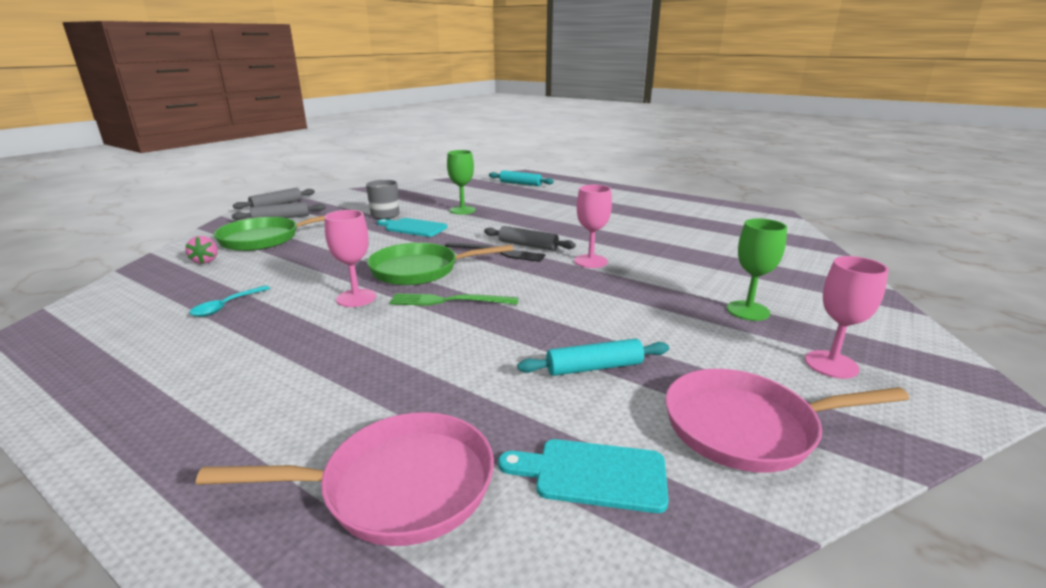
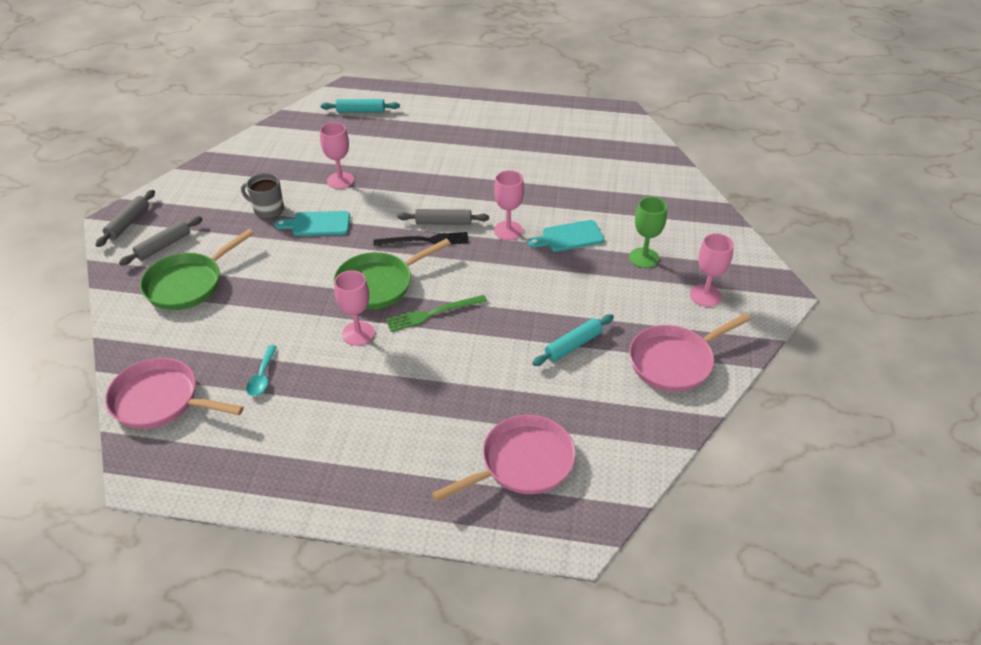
camera: 25 degrees left, 20 degrees up
(121, 300) = (161, 400): none -> pink pan
(206, 261) = (170, 331): pink strawberry -> none
(462, 210) = (340, 180): green goblet -> pink goblet
(593, 474) = (612, 419): turquoise cutting board -> turquoise cutting board (569, 237)

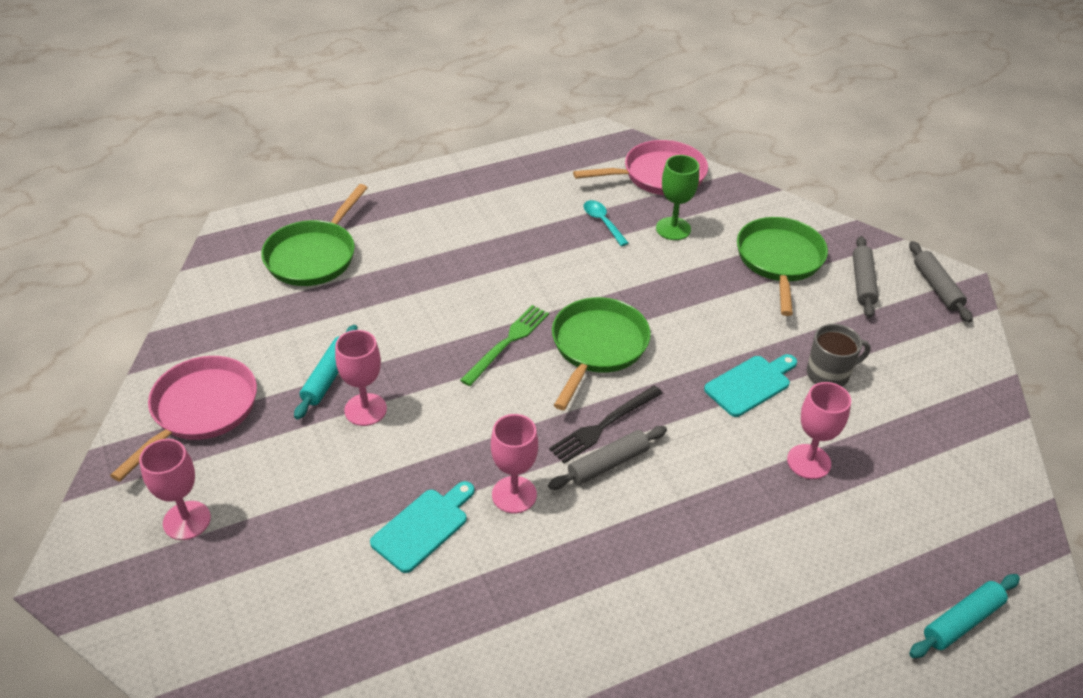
camera: 145 degrees right, 0 degrees up
(358, 333) = (561, 290): pink goblet -> pink goblet (365, 409)
(522, 463) = (314, 255): pink pan -> green pan
(644, 258) = (298, 543): green goblet -> green goblet (673, 229)

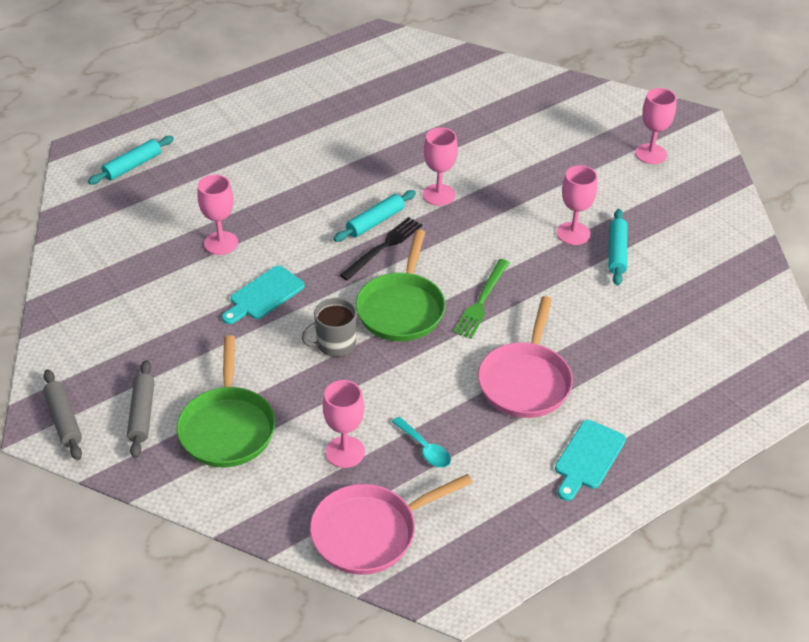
camera: 170 degrees right, 0 degrees up
(200, 411) = (696, 216): pink pan -> pink pan (525, 381)
(314, 255) = (703, 360): green pan -> none
(423, 527) = (494, 170): turquoise cutting board -> turquoise cutting board (588, 458)
(608, 464) = (375, 222): grey rolling pin -> turquoise rolling pin
(673, 229) = (345, 452): green goblet -> pink goblet
(829, 374) = (193, 313): grey mug -> grey mug (335, 344)

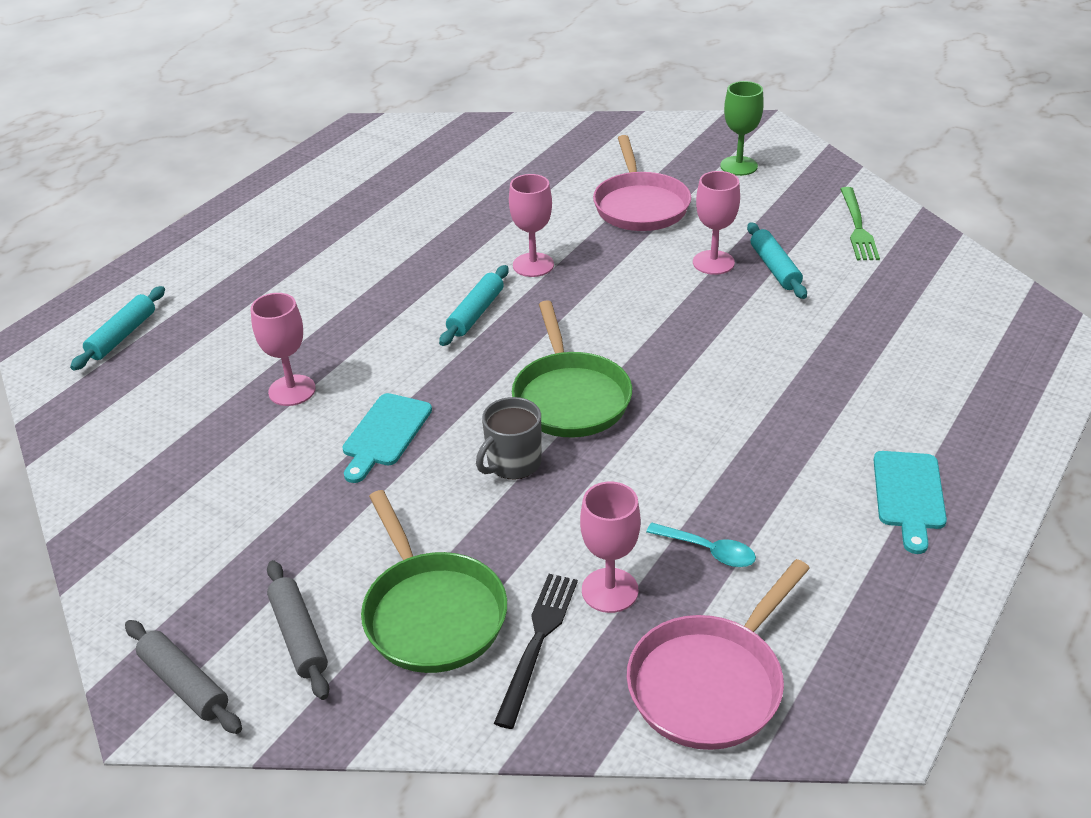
camera: 20 degrees left, 5 degrees down
(383, 247) = (503, 337): black fork -> black fork (537, 642)
(482, 301) = (660, 361): green fork -> green fork (857, 227)
(525, 381) = (773, 432): pink pan -> pink pan (640, 205)
(651, 154) = (738, 166): pink goblet -> green goblet

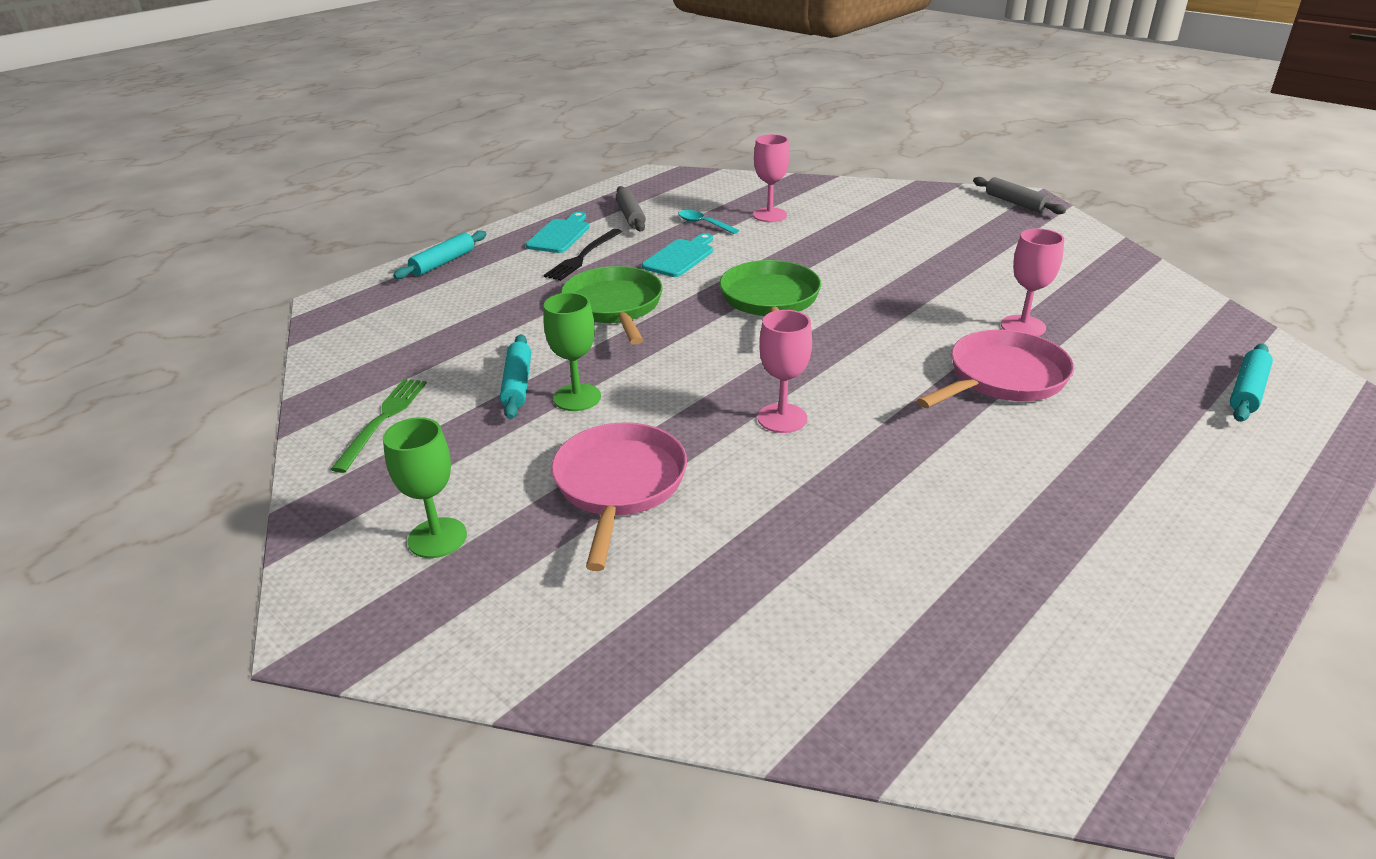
camera: 170 degrees left, 5 degrees down
(299, 636) = (956, 213): grey rolling pin -> grey rolling pin (630, 216)
(385, 434) = (927, 291): turquoise cutting board -> turquoise cutting board (680, 257)
(432, 612) = (877, 215): green pan -> green pan (614, 307)
(476, 313) = (851, 373): turquoise rolling pin -> turquoise rolling pin (443, 262)
(513, 463) = (823, 268): grey mug -> none
(537, 642) = (816, 203): black fork -> black fork (583, 256)
(711, 682) = (727, 187): pink pan -> pink pan (1002, 378)
(713, 262) = (577, 397): pink goblet -> green goblet

